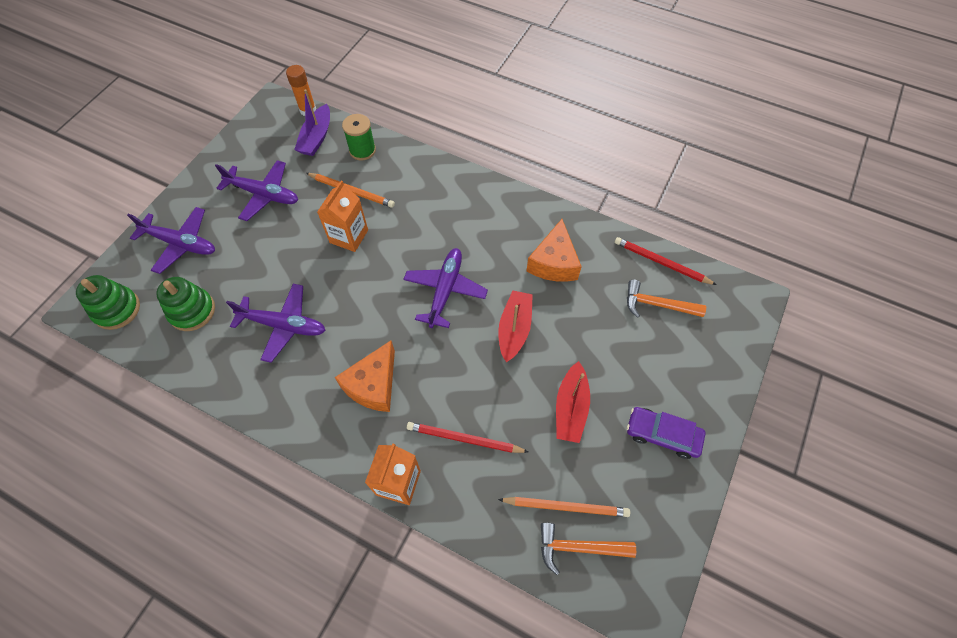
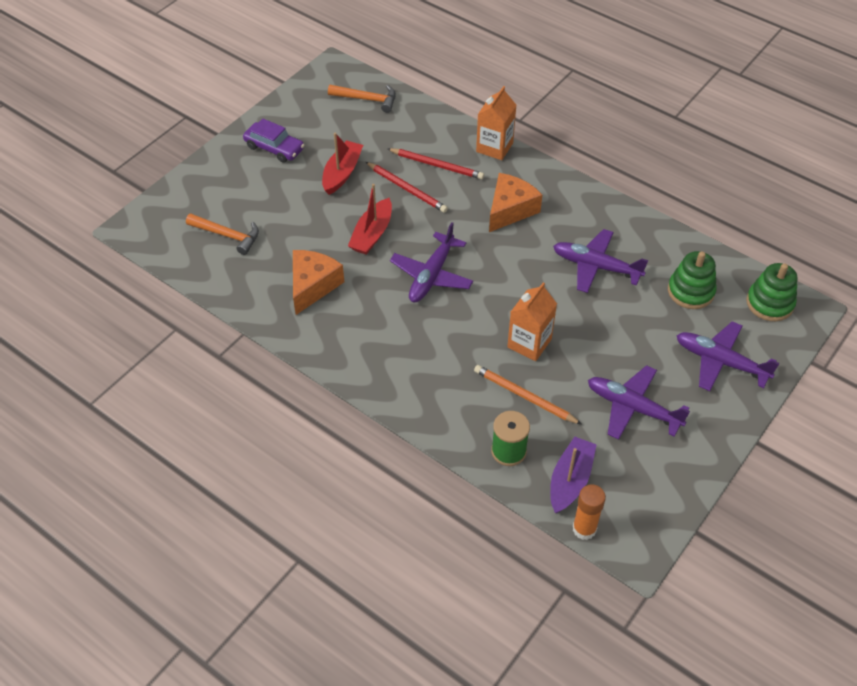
camera: 170 degrees left, 10 degrees down
(566, 506) = (368, 119): orange pencil -> none
(661, 263) = (202, 270): red pencil -> red pencil (407, 189)

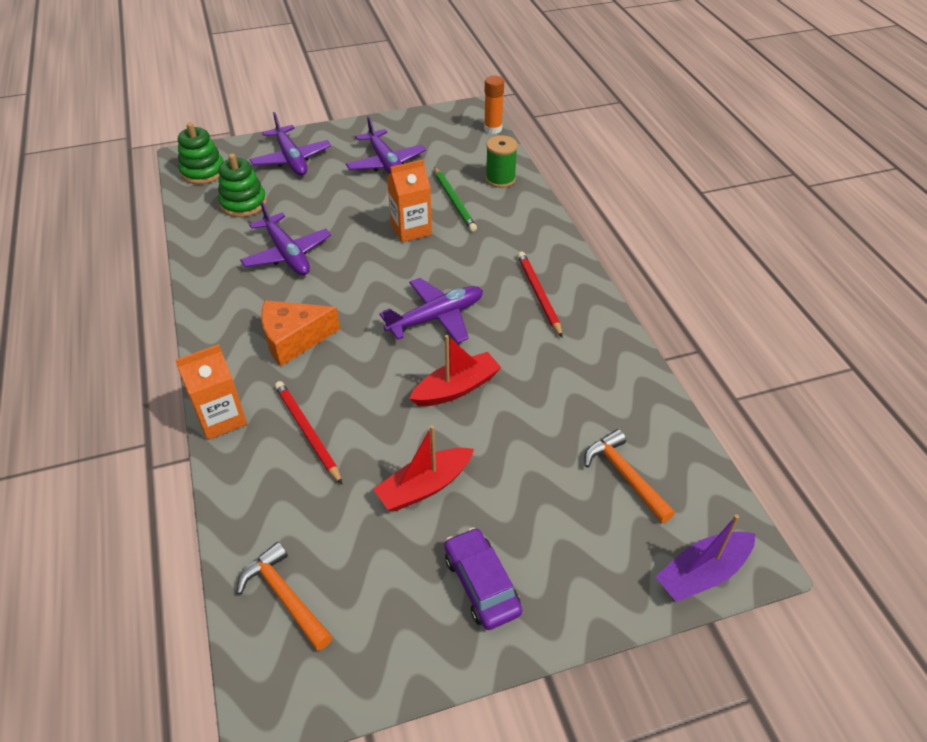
camera: 145 degrees left, 5 degrees down
(312, 285) = (562, 366): orange cheese -> none
(407, 189) = (370, 421): red pencil -> red pencil (538, 294)
(524, 396) = (454, 201): orange pencil -> green pencil
(570, 480) = (475, 150): purple boat -> purple boat (702, 573)

